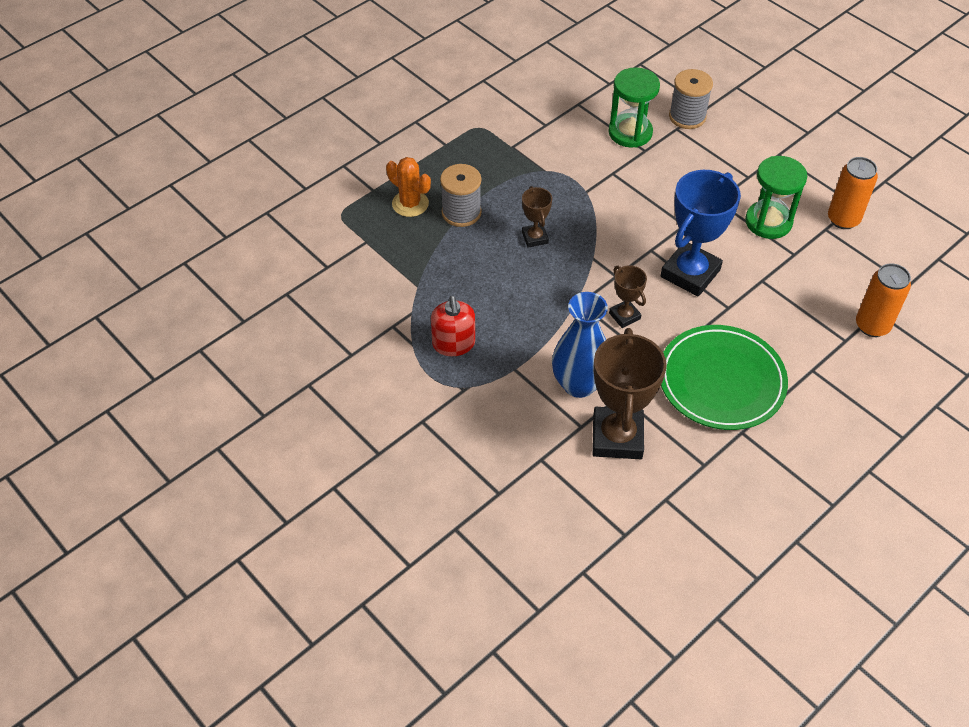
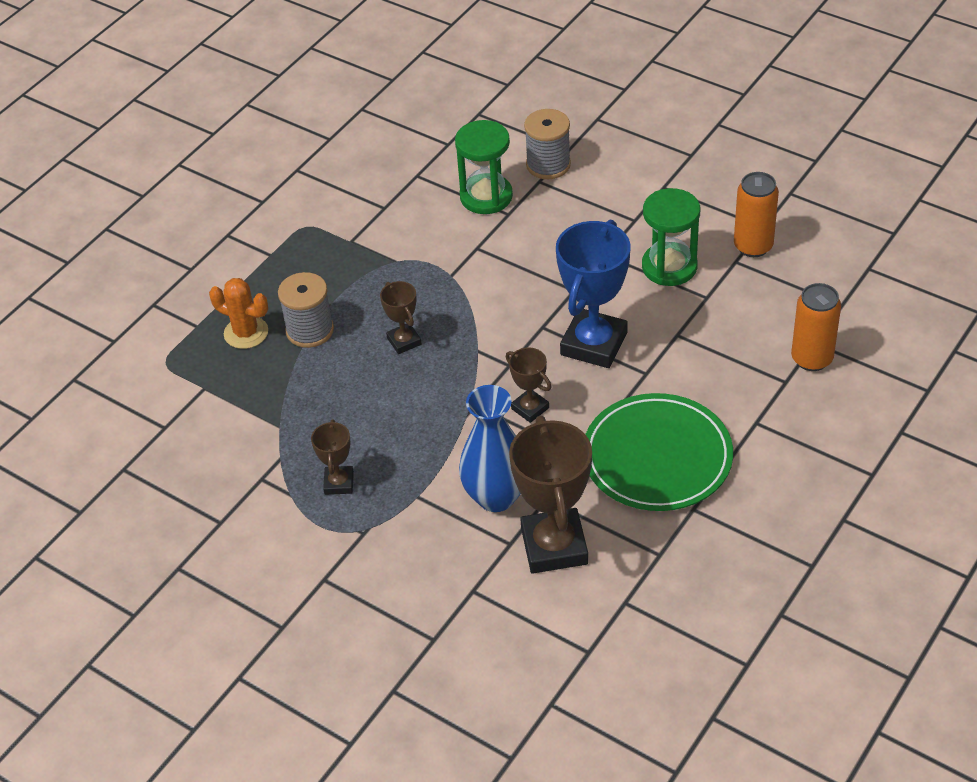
camera: 10 degrees left, 5 degrees down
(453, 344) = (339, 483): red soap dispenser -> brown trophy

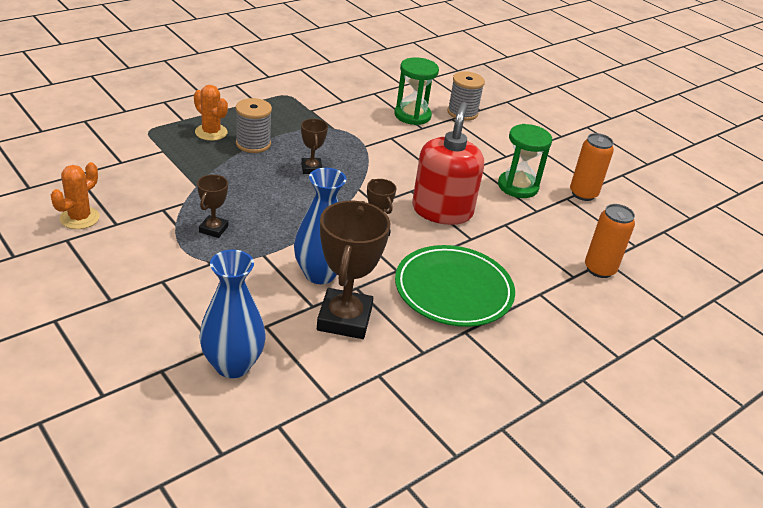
camera: 10 degrees right, 10 degrees down
(172, 531) = (79, 218): none -> orange cactus
(465, 653) = (233, 365): none -> blue vase
(594, 344) = (442, 211): blue trophy -> red soap dispenser

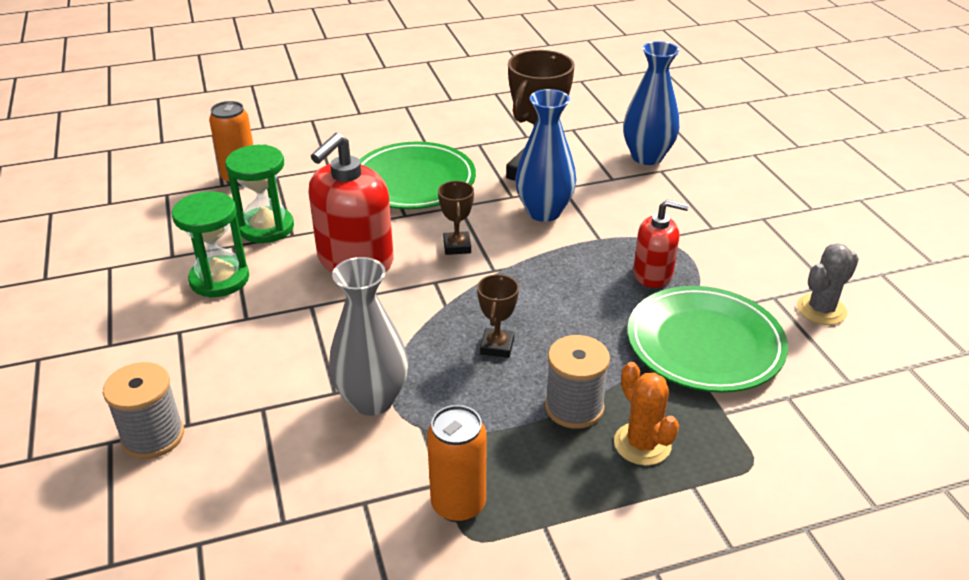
camera: 155 degrees left, 0 degrees up
(79, 218) = (821, 310): orange cactus -> grey cactus
(173, 185) = (704, 344): none -> green plate
(213, 229) = (653, 274): brown trophy -> red soap dispenser
(368, 136) = (372, 400): none -> grey vase
(412, 115) = (255, 441): green hourglass -> green hourglass (266, 228)
(583, 194) = (142, 258): orange can -> orange can (458, 504)

